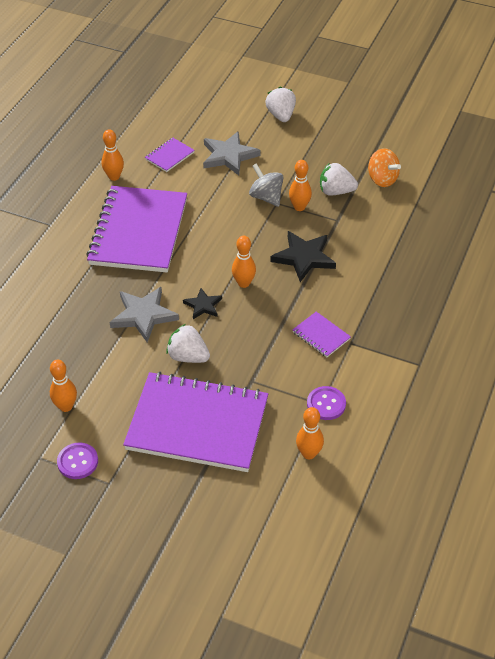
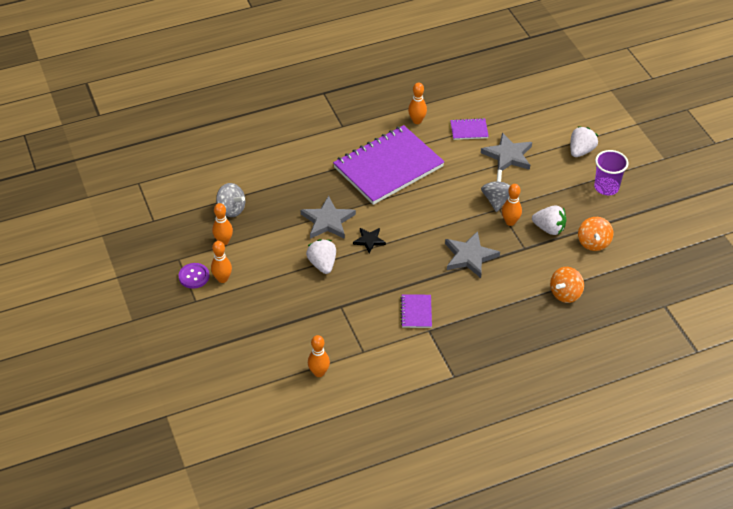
camera: 45 degrees right, 0 degrees up
(35, 371) = (231, 209): none -> grey spinning top
(197, 424) = (279, 306): purple notebook -> none
(243, 283) = (411, 245): orange bowling pin -> orange bowling pin (222, 279)
(304, 257) = (469, 256): black star -> grey star
(326, 404) = (365, 354): purple button -> none
(335, 191) = (549, 228): white strawberry -> white strawberry turned 150 degrees clockwise
(336, 131) = (606, 187): none -> purple cup
(413, 233) = (565, 294): none -> orange spinning top

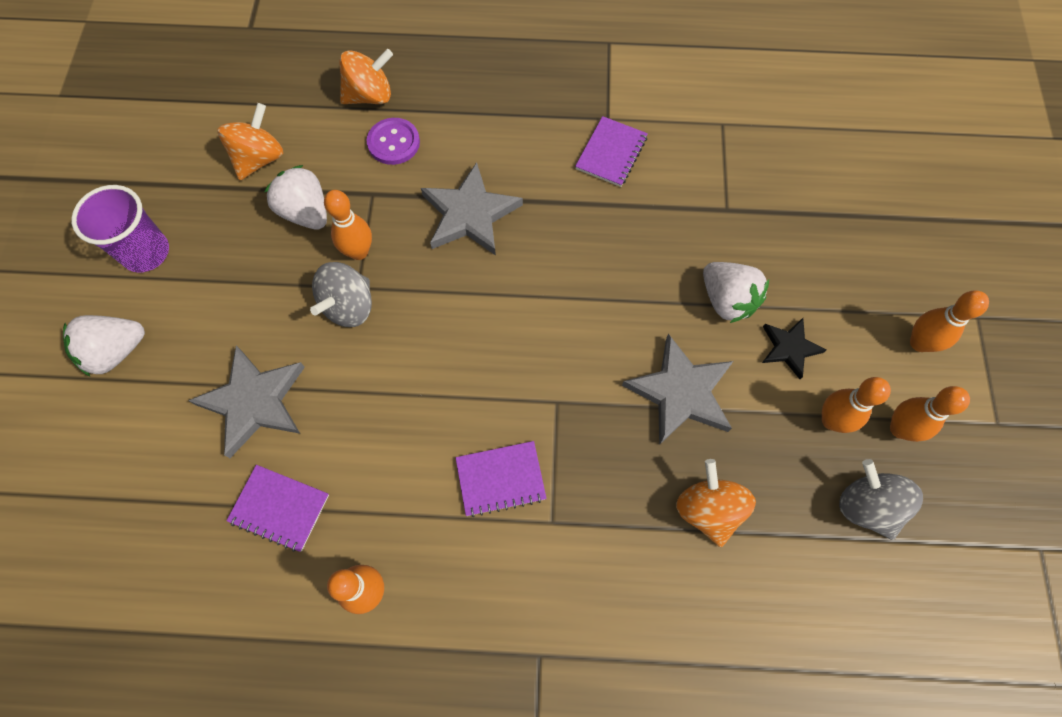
camera: 155 degrees left, 20 degrees up
(194, 276) = (973, 370): purple button -> purple button (393, 143)
(298, 186) = (708, 509): none -> orange spinning top
(319, 373) = (802, 116): orange bowling pin -> orange bowling pin (831, 420)
(322, 264) = (727, 300): white strawberry -> white strawberry turned 45 degrees counterclockwise
(369, 240) = (623, 315): black star -> black star (789, 348)
(388, 167) = (500, 479): purple notebook -> purple notebook, size x0.41

